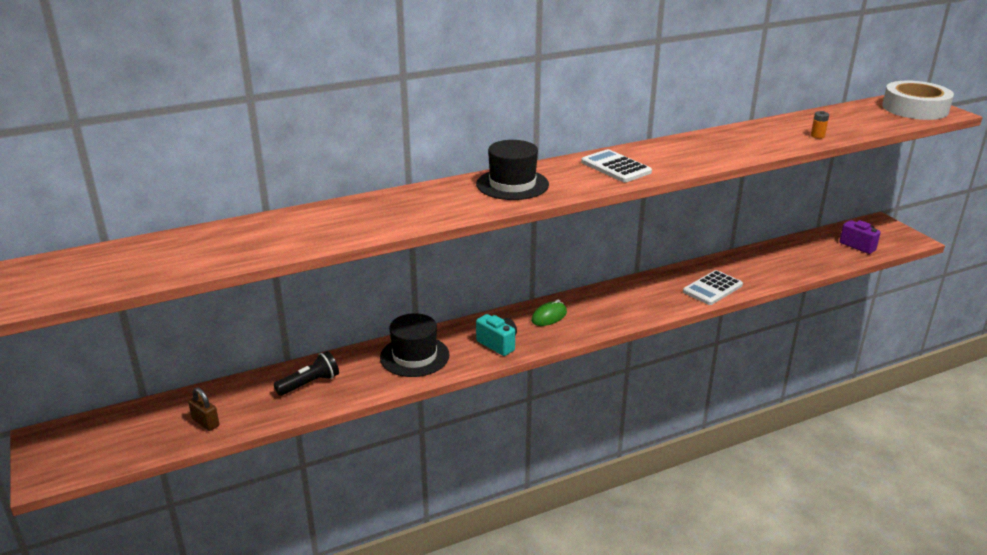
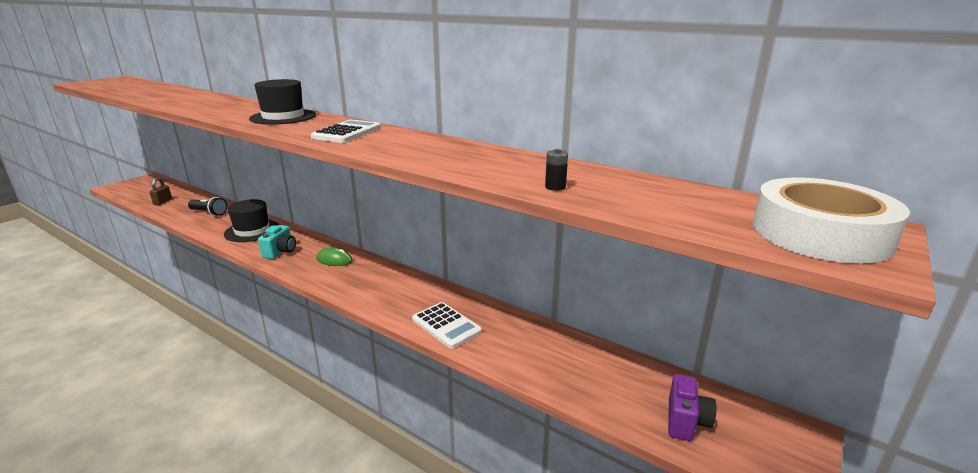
camera: 60 degrees right, 5 degrees down
(712, 288) = (446, 325): white calculator -> white calculator turned 150 degrees counterclockwise
(817, 136) = (555, 187): orange battery -> black battery

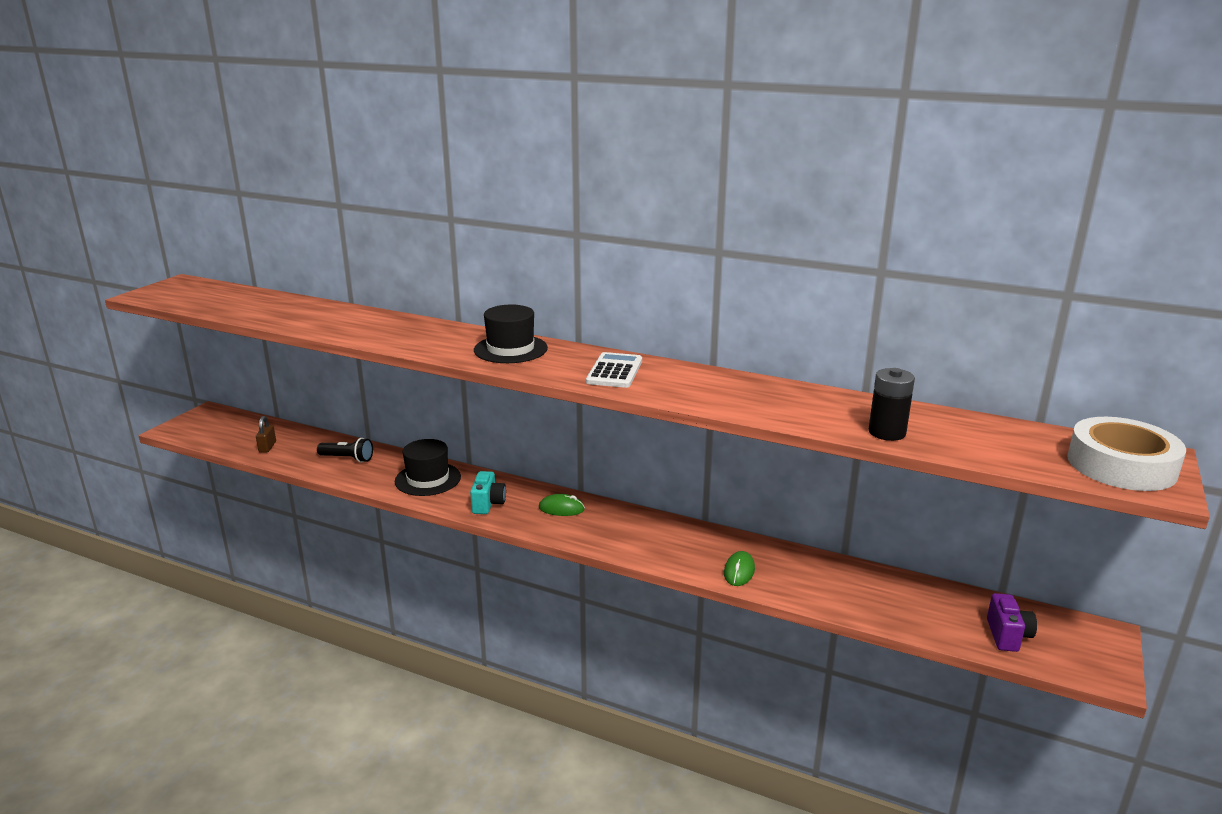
camera: 10 degrees left, 0 degrees up
(446, 325) = (739, 571): white calculator -> green mouse
(555, 187) = (887, 432): black battery -> black battery, size x1.91

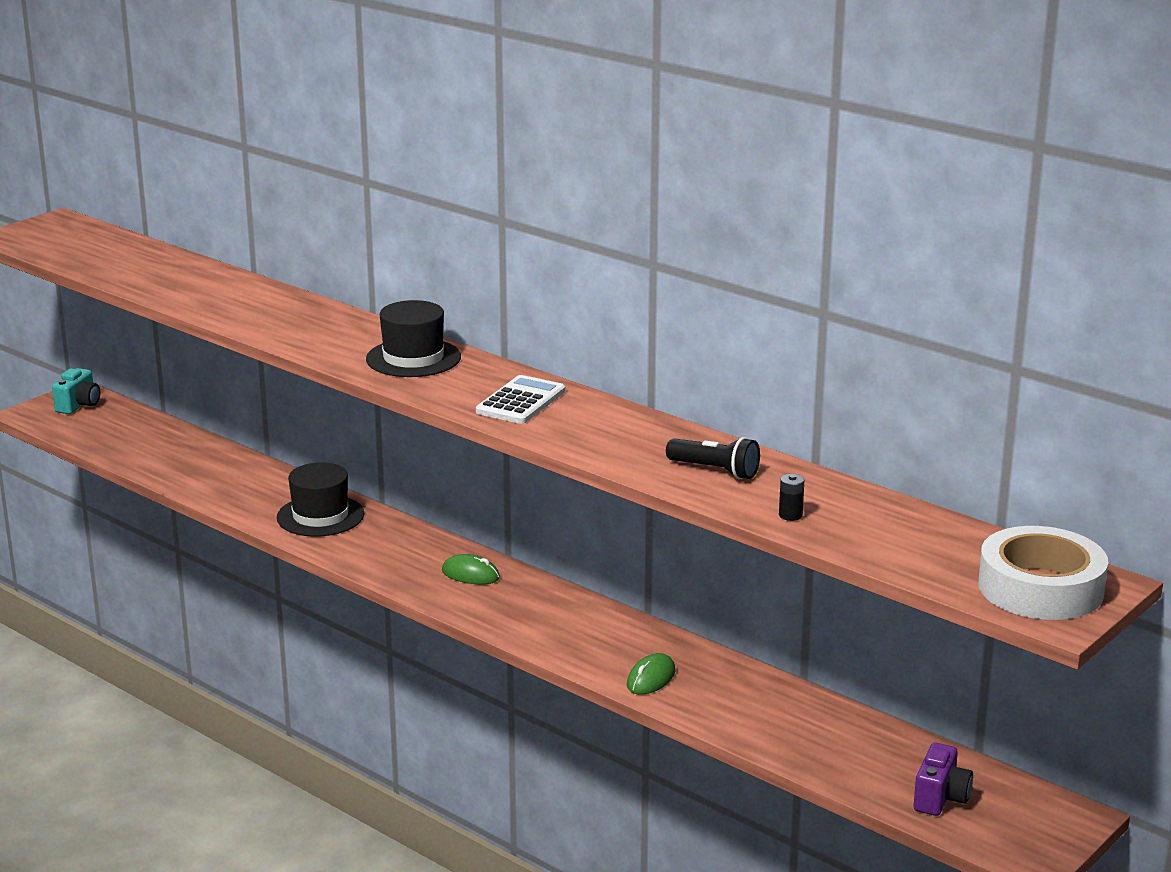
camera: 15 degrees right, 0 degrees up
(267, 447) = (138, 450): brown padlock -> none
(347, 458) = (231, 477): black flashlight -> black flashlight (715, 471)
(488, 504) = (381, 557): turquoise camera -> turquoise camera (79, 405)
(887, 432) = (790, 515): black battery -> black battery, size x0.52

